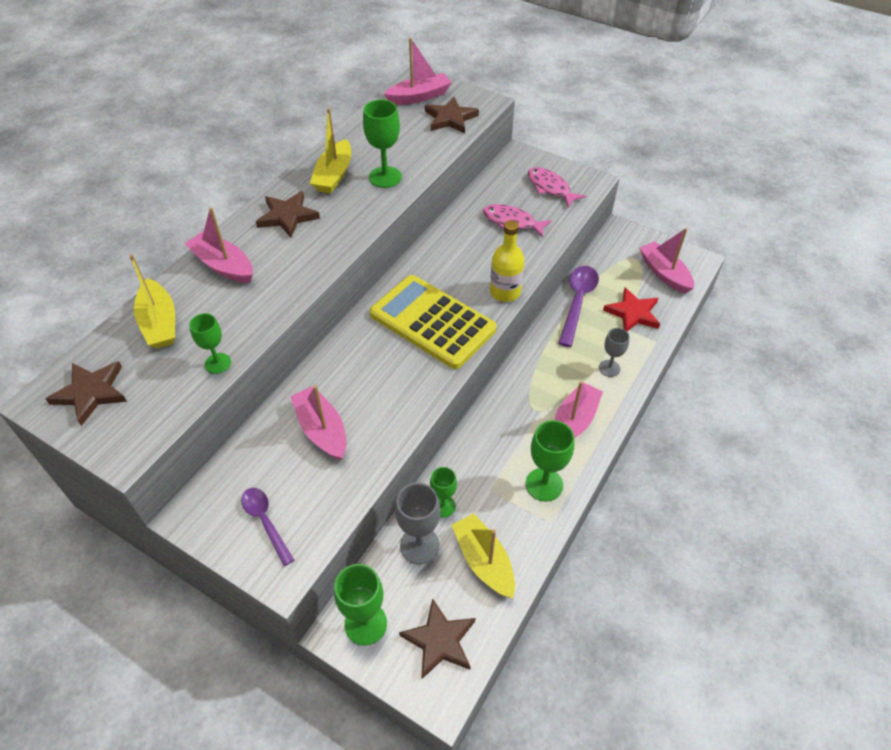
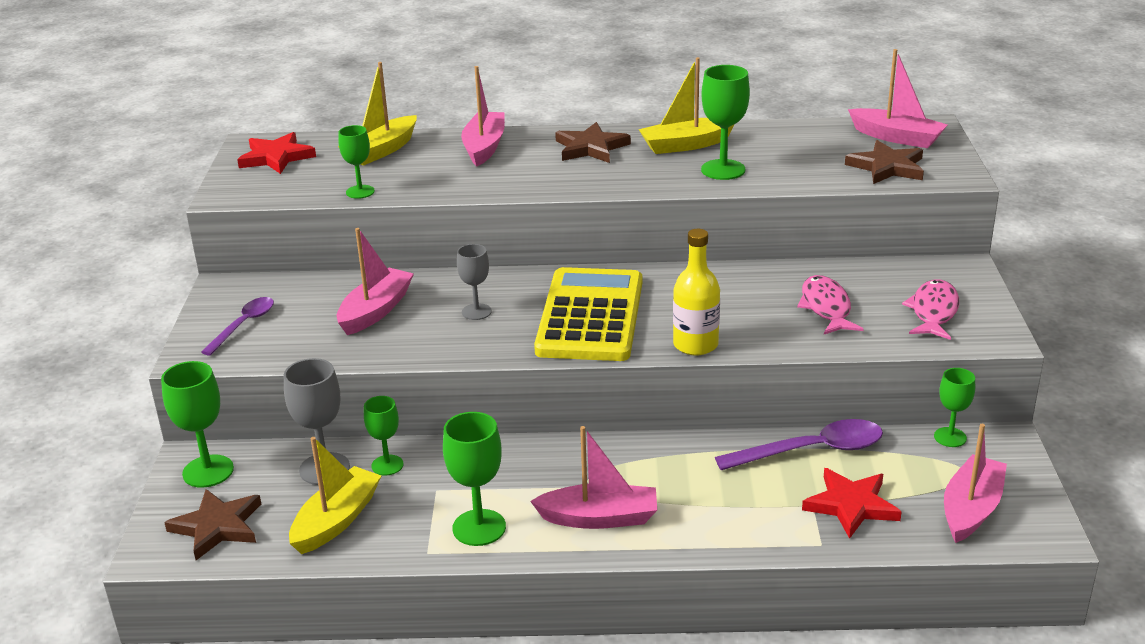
camera: 60 degrees right, 20 degrees down
(91, 393) = (276, 157): brown star -> red star
(604, 247) = (950, 437): none -> green goblet
(609, 368) = (722, 517): grey goblet -> grey goblet (476, 312)

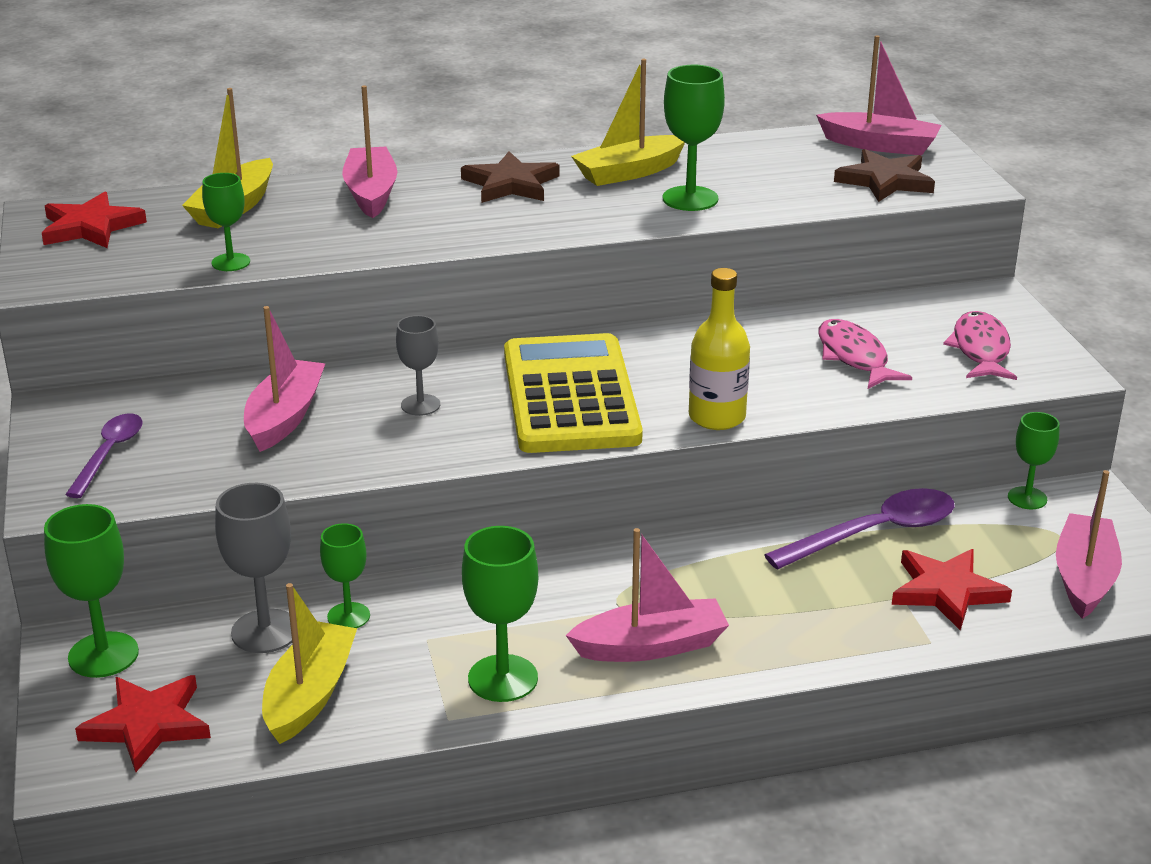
camera: 15 degrees left, 0 degrees up
(217, 527) = (147, 725): brown star -> red star

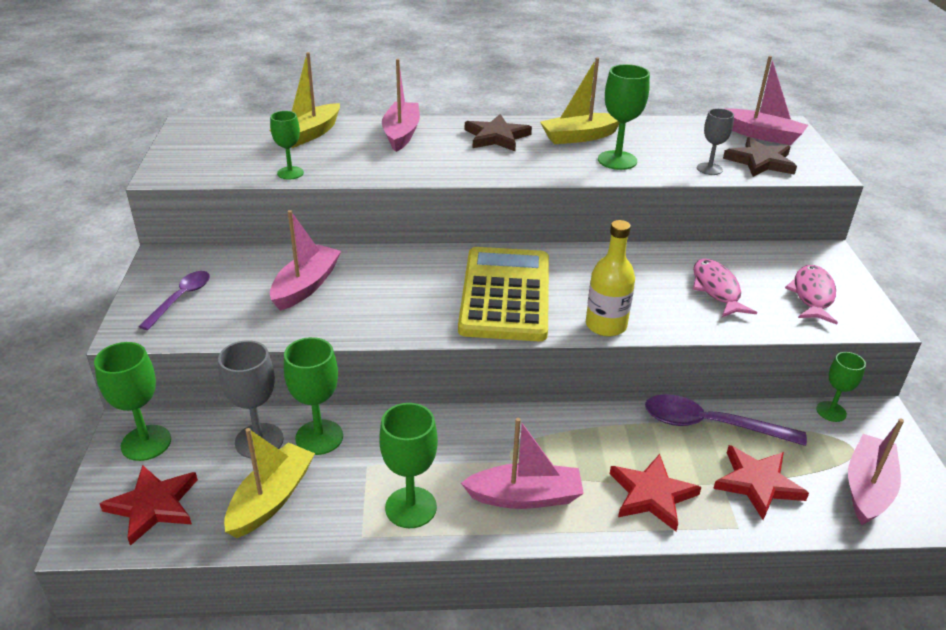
camera: 10 degrees right, 5 degrees up
(90, 227) = (212, 138): red star -> red star (651, 495)
(348, 616) = (319, 437): green goblet -> green goblet, size x1.57
(420, 405) = (400, 288): grey goblet -> grey goblet (709, 169)
(874, 533) = (710, 425): purple spoon -> purple spoon turned 150 degrees counterclockwise

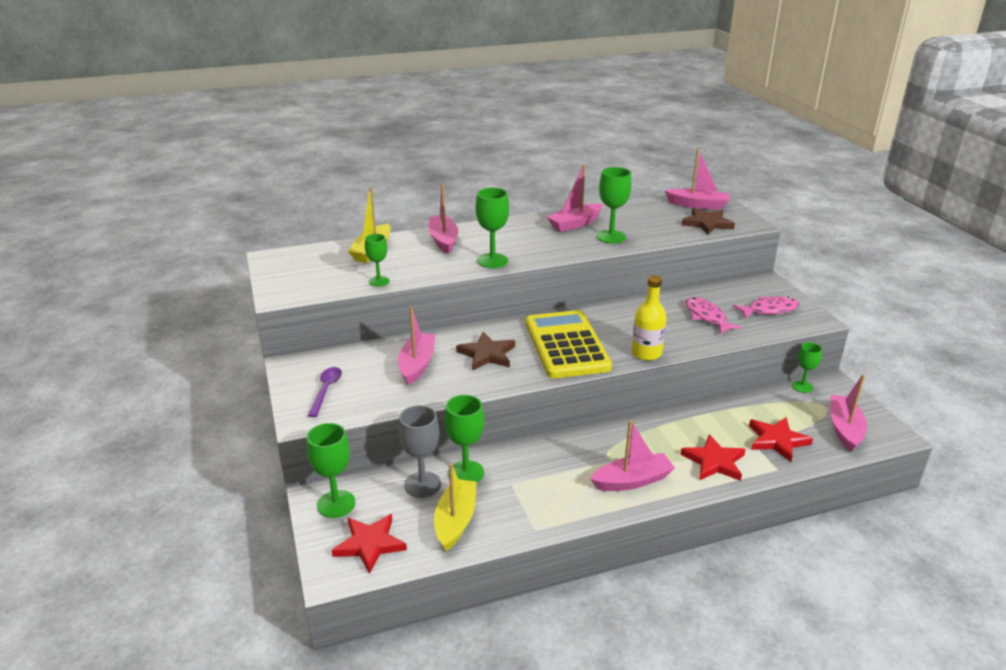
camera: 15 degrees left, 5 degrees down
(411, 507) = (558, 504): green goblet -> green goblet (492, 261)
(496, 137) = (515, 232): brown star -> brown star (487, 354)
(580, 137) = (575, 224): yellow boat -> pink boat
(709, 169) = (676, 233): grey goblet -> none
(710, 425) = (730, 410): purple spoon -> none
(812, 295) = (769, 310): pink fish -> pink fish turned 75 degrees clockwise

